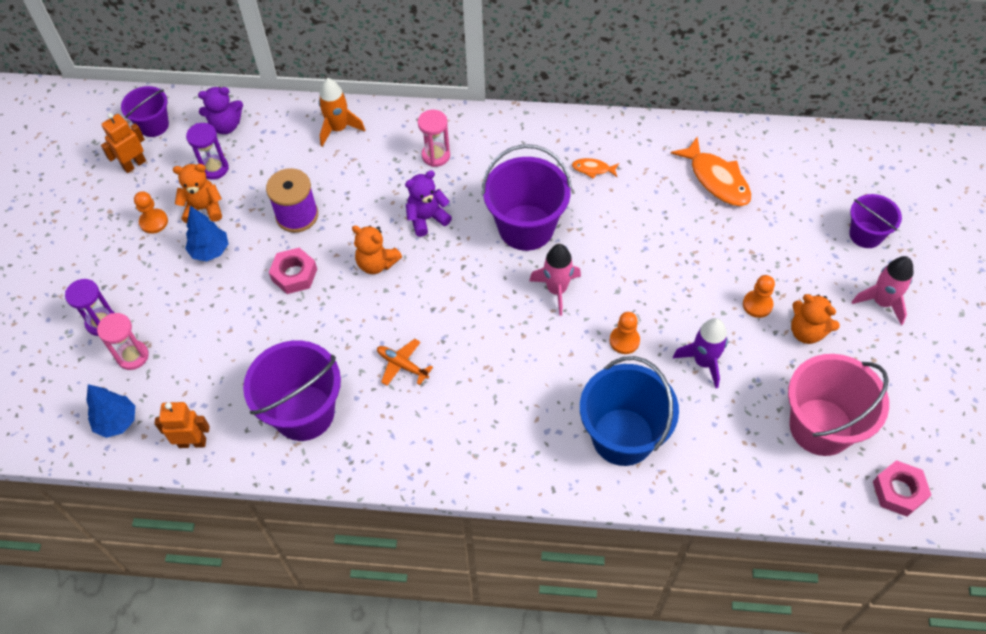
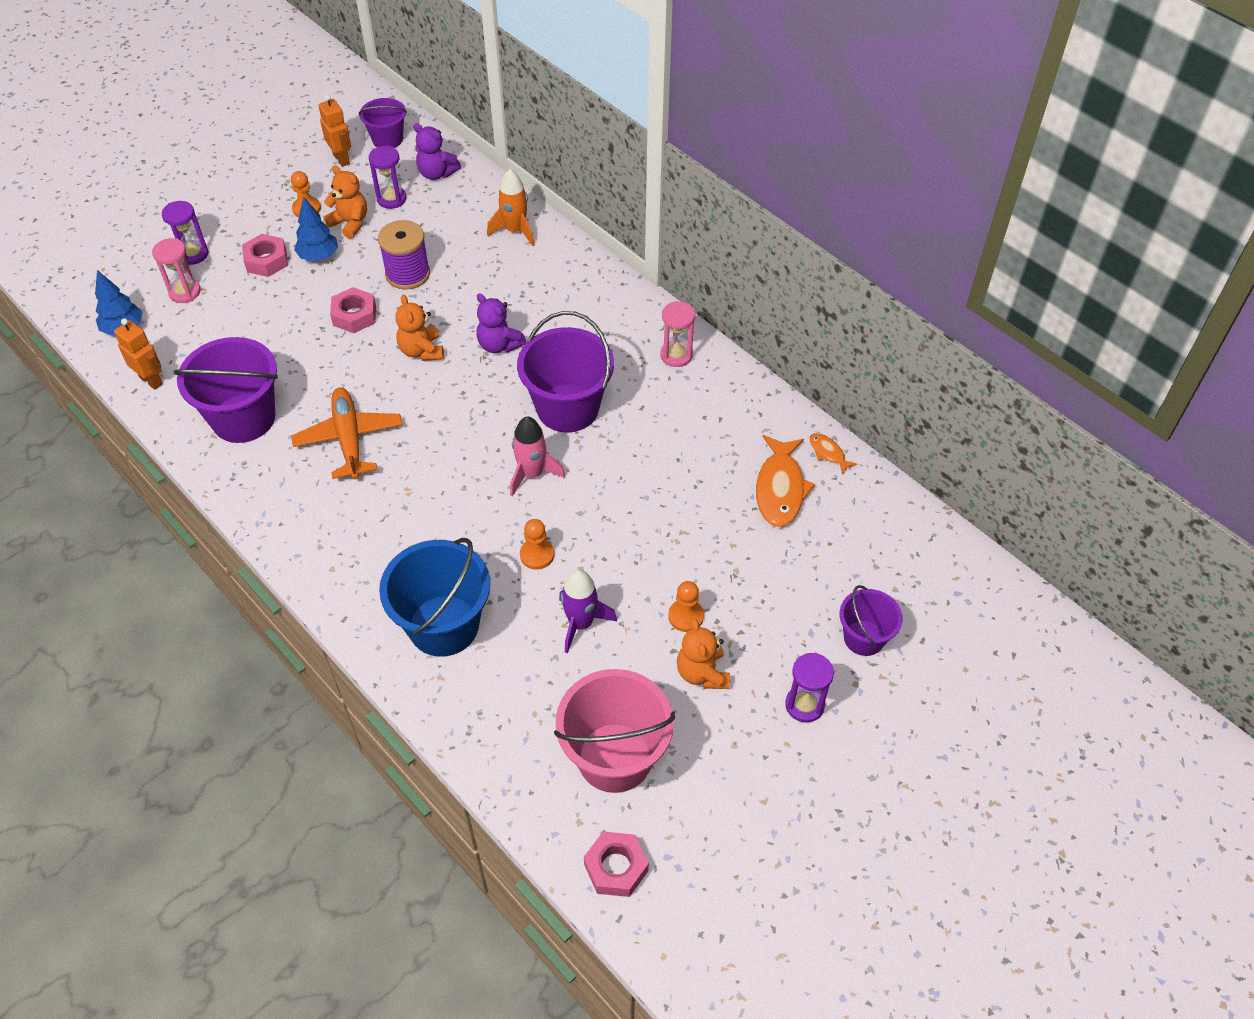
camera: 40 degrees right, 5 degrees down
(134, 164) = (341, 159): orange robot -> orange robot turned 60 degrees clockwise
(171, 284) = (266, 260): none -> pink nut
(402, 365) = (349, 439): orange plane -> orange plane, size x1.77
(427, 218) = (499, 345): purple teddy bear -> purple teddy bear turned 150 degrees counterclockwise
(436, 156) = (564, 302): pink hourglass -> pink hourglass (676, 355)
(593, 169) = (680, 403): orange fish -> orange fish (828, 453)
(881, 302) = (804, 705): pink rocket -> purple hourglass

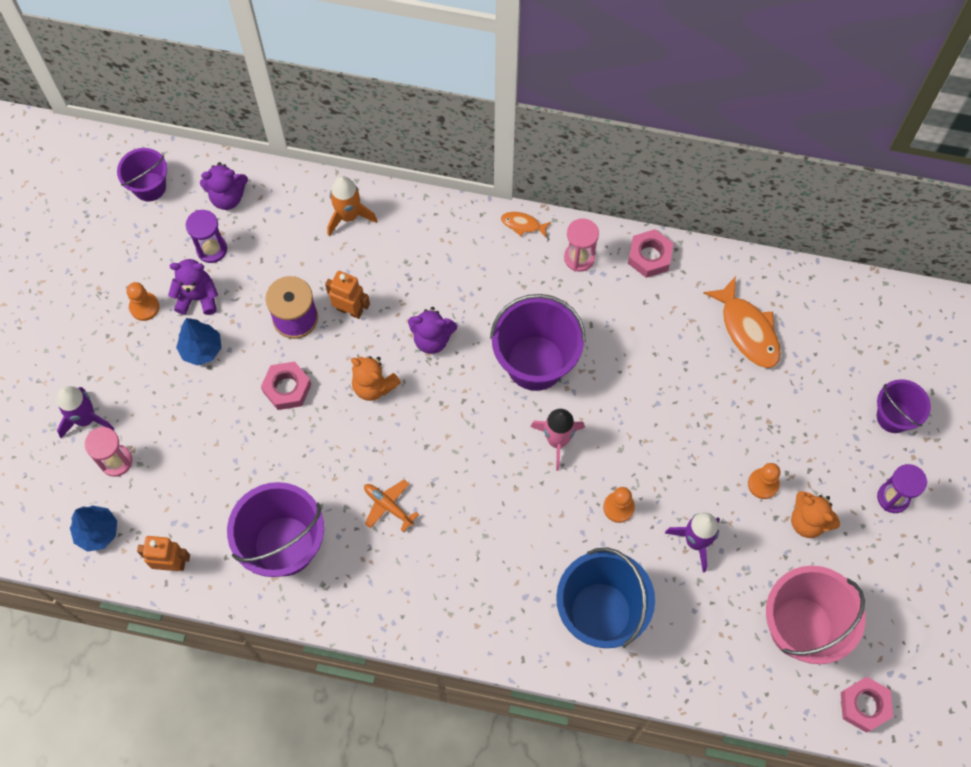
camera: 35 degrees left, 15 degrees up
(193, 254) = (86, 419): purple hourglass -> purple rocket
(266, 260) = (159, 383): pink nut -> pink nut (649, 256)
(341, 159) = (126, 233): orange robot -> orange robot (350, 310)
(349, 439) = (388, 506): orange plane -> orange plane, size x0.56
(350, 223) = (197, 297): orange teddy bear -> purple teddy bear
(828, 453) = (758, 275): orange fish -> orange fish (523, 224)

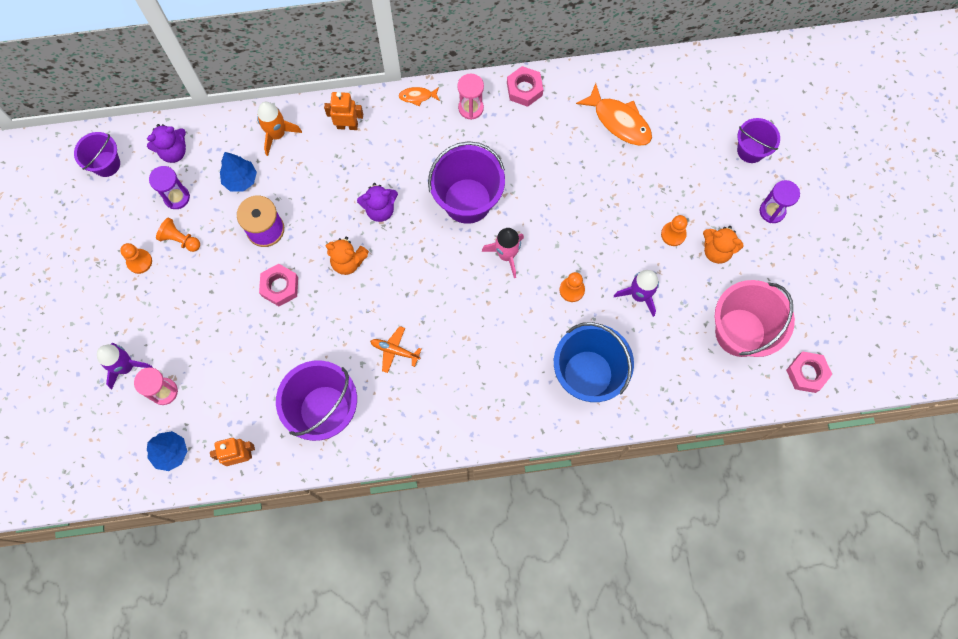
camera: 20 degrees left, 5 degrees up
(197, 297) = (180, 239): purple teddy bear -> orange pawn
(201, 349) = (199, 279): blue tree -> blue tree (240, 180)
(350, 310) = (306, 208): orange robot -> orange robot (347, 125)

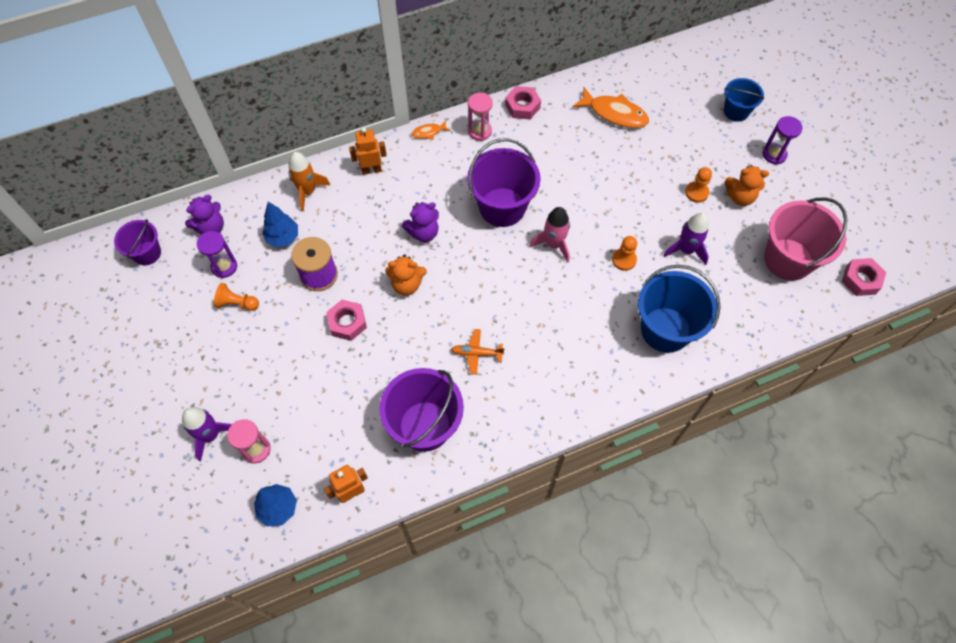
camera: 15 degrees left, 10 degrees down
(139, 261) = (201, 333): orange pawn -> none
(750, 150) = (736, 111): purple bucket -> blue bucket

